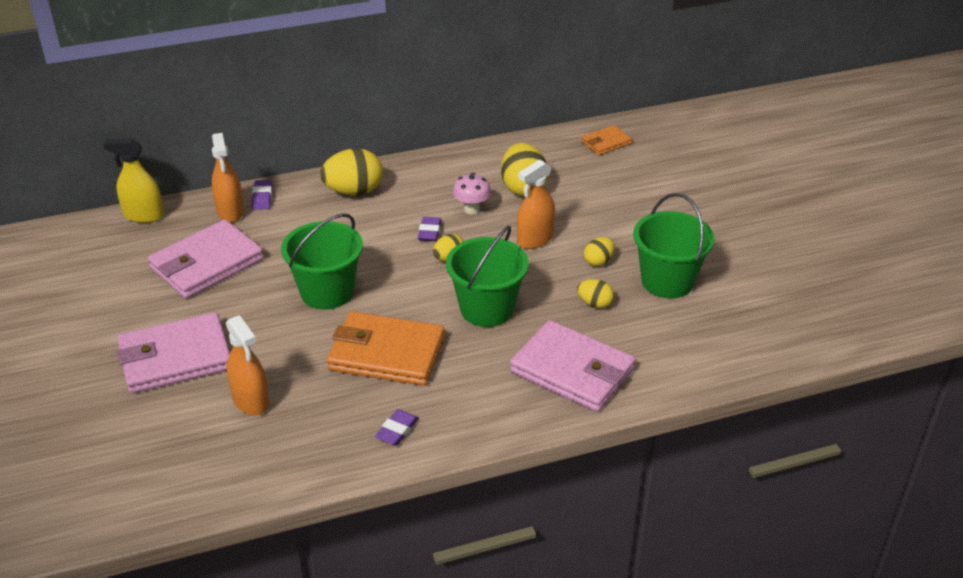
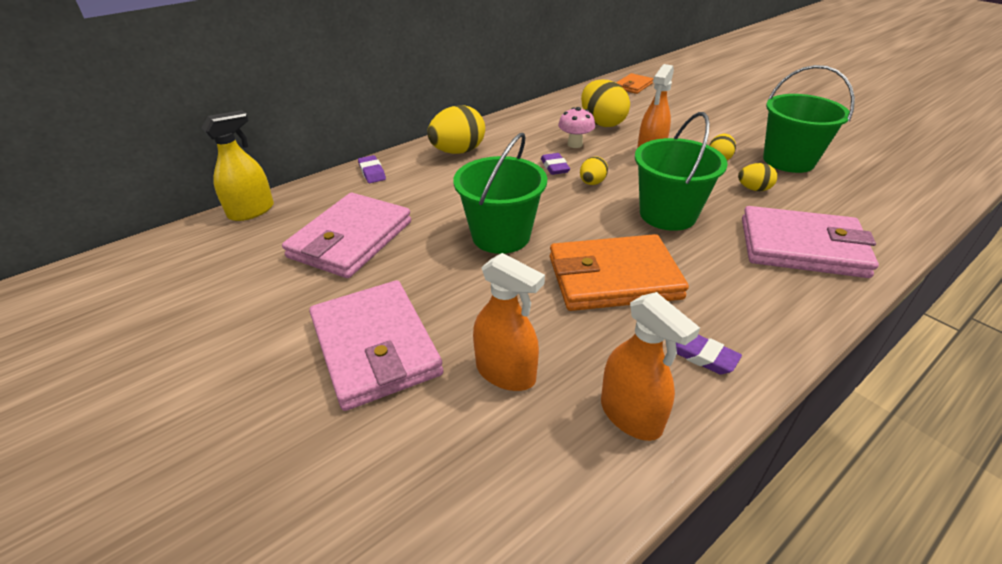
camera: 20 degrees left, 0 degrees up
(143, 215) = (251, 211): yellow spray bottle -> yellow spray bottle turned 150 degrees clockwise
(175, 358) = (375, 347): pink wallet -> pink wallet turned 75 degrees counterclockwise
(230, 211) = (346, 189): orange spray bottle -> orange spray bottle (631, 415)
(397, 430) = (703, 356): purple eraser -> purple eraser turned 60 degrees counterclockwise

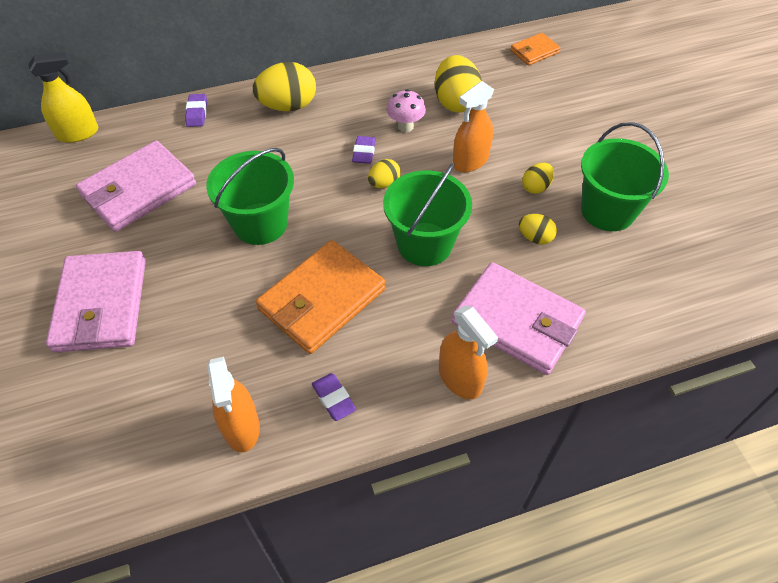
camera: 20 degrees right, 15 degrees up
(505, 372) = (178, 360): orange spray bottle -> orange spray bottle (460, 378)
(613, 278) = (322, 299): orange wallet -> orange wallet turned 60 degrees counterclockwise

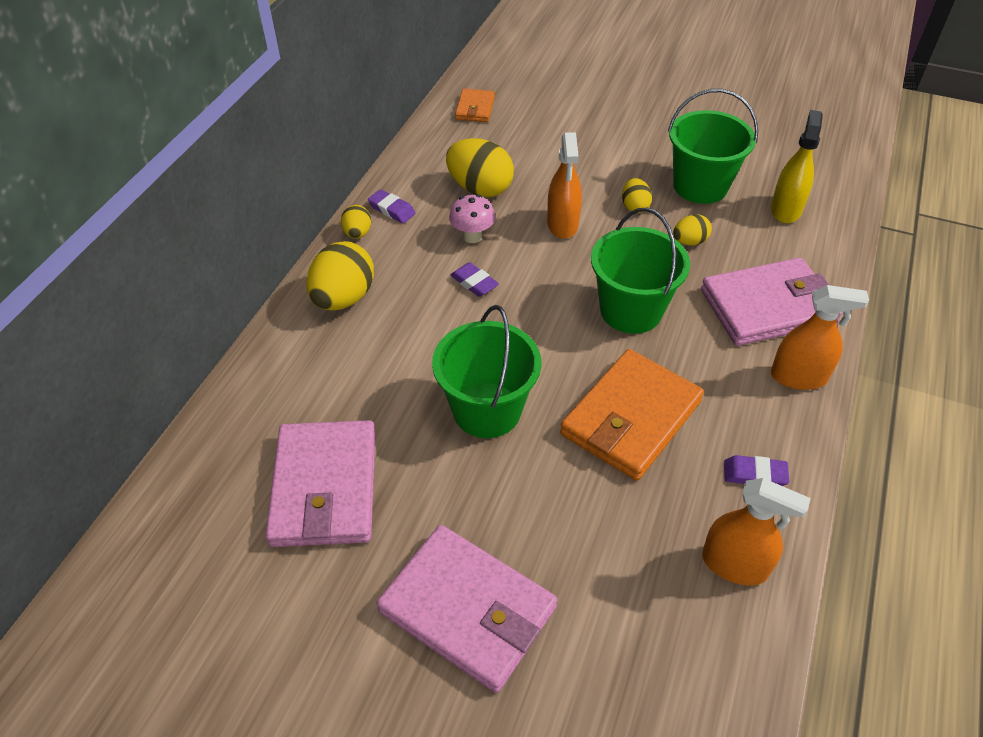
camera: 50 degrees left, 5 degrees down
(78, 133) = (158, 500): yellow spray bottle -> yellow spray bottle (785, 209)
(197, 113) = (262, 374): purple eraser -> purple eraser (392, 210)
(322, 299) = (631, 418): orange wallet -> orange wallet turned 45 degrees clockwise
(384, 184) = (530, 293): yellow egg -> yellow egg (357, 233)

